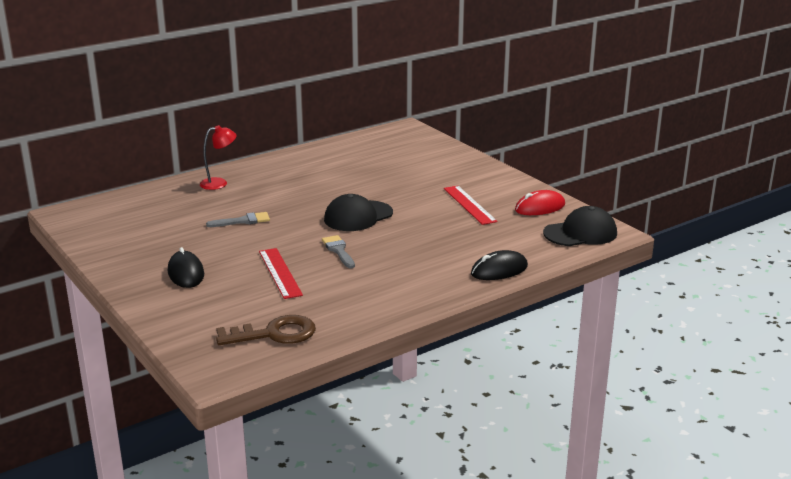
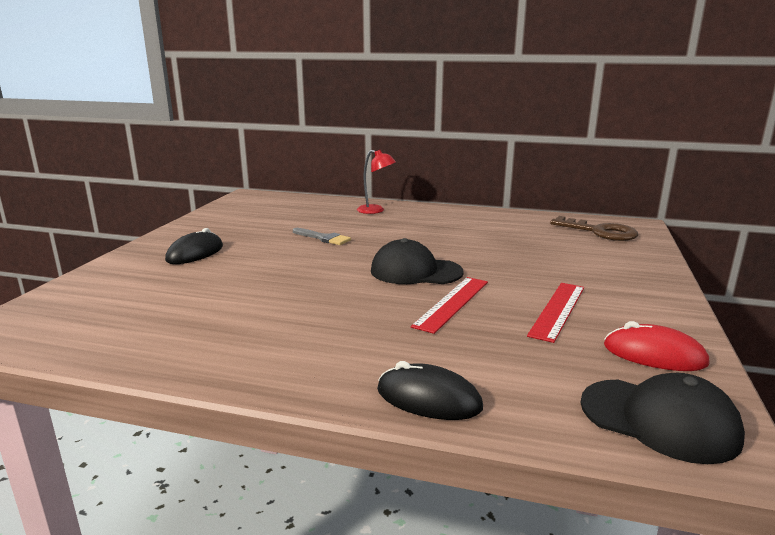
camera: 50 degrees right, 5 degrees down
(274, 334) = (100, 327): brown key -> brown key (600, 232)
(280, 273) = (242, 284): red ruler -> red ruler (452, 303)
(338, 250) = (327, 290): grey brush -> none

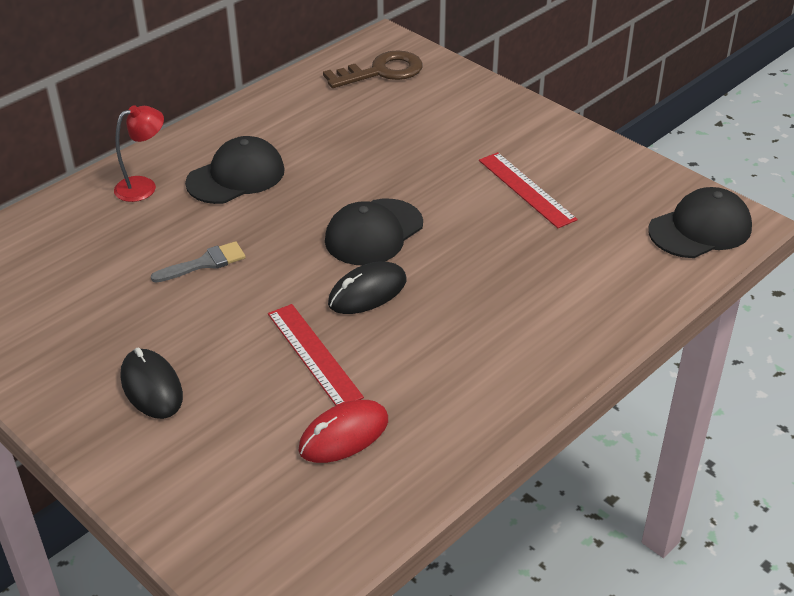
camera: 60 degrees left, 20 degrees up
(417, 225) = (236, 176): none -> black cap
(428, 399) = (613, 319): black mouse -> black mouse (367, 292)
(452, 303) = (466, 240): red ruler -> red ruler (314, 354)
(654, 355) = (627, 183): red mouse -> red mouse (344, 435)

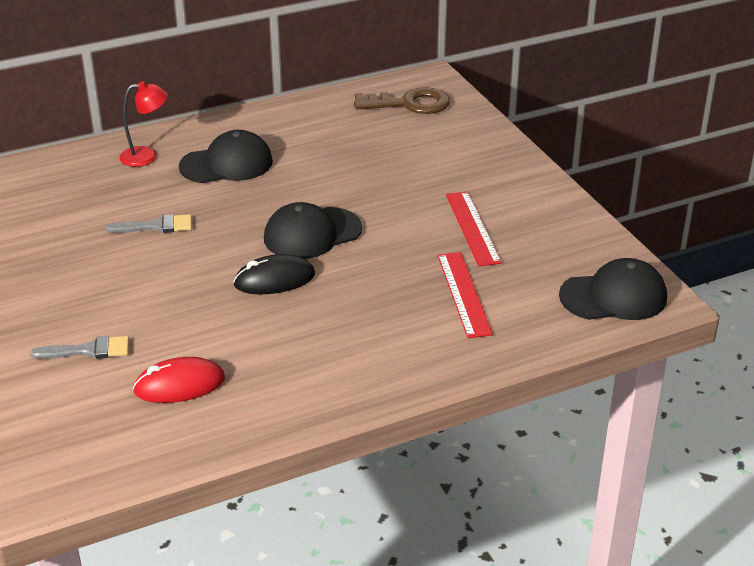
camera: 20 degrees right, 5 degrees down
(151, 387) = (53, 310): black mouse -> none
(221, 423) = (88, 350): none -> grey brush
(314, 354) = (197, 317): red ruler -> red ruler (464, 294)

